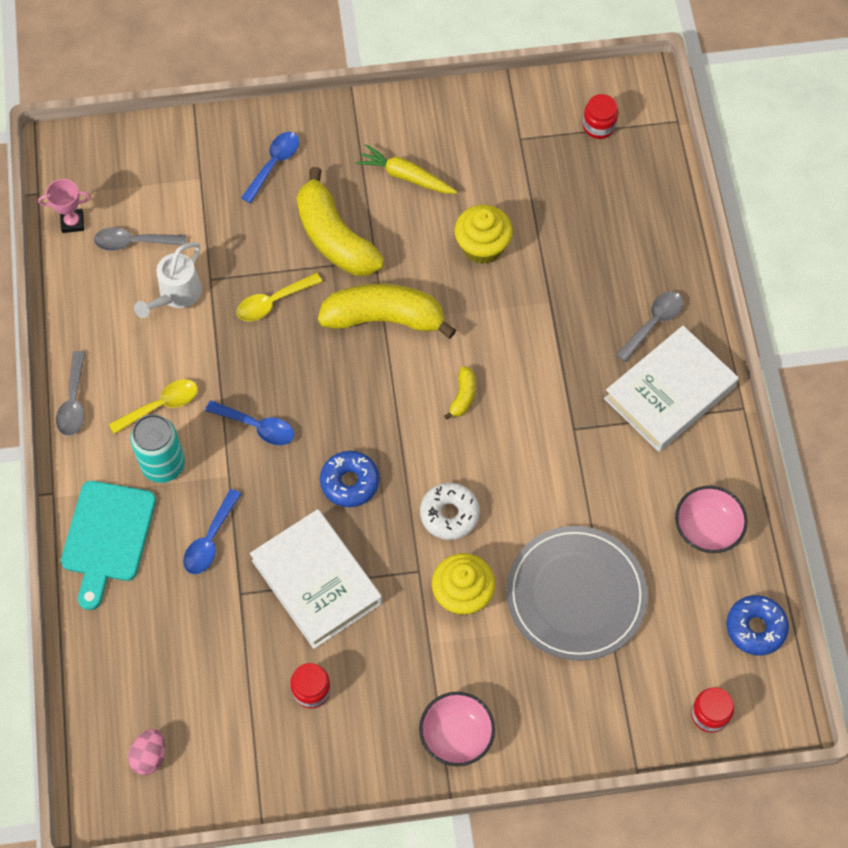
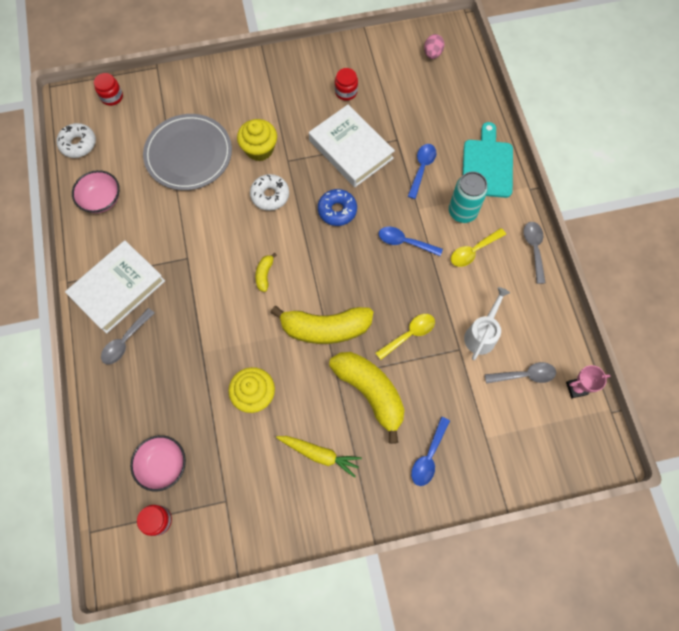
camera: 175 degrees right, 5 degrees up
(456, 735) = (260, 76): pink bowl -> pink bowl (163, 465)
(755, 628) = (78, 144): blue donut -> white donut

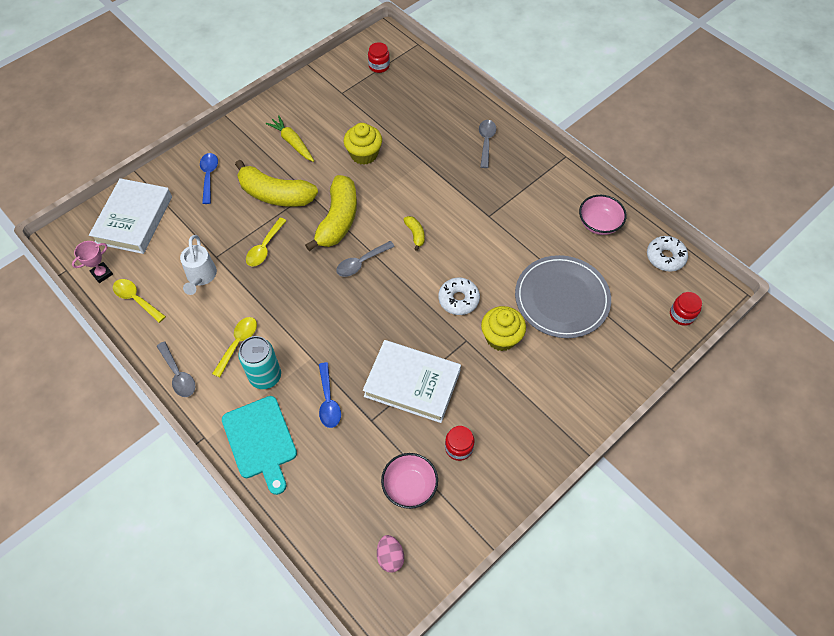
camera: 150 degrees right, 10 degrees down
(118, 289) = (523, 170): white book -> white book (134, 220)
(163, 465) = (398, 91): pink bowl -> pink bowl (409, 486)
(319, 454) = (292, 142): yellow carrot -> yellow carrot turned 60 degrees clockwise
(325, 328) = (338, 220): yellow banana -> yellow banana turned 135 degrees clockwise
(337, 210) = (387, 317): blue donut -> none
(405, 242) = (307, 320): blue spoon -> none
(524, 375) = (151, 263): grey spoon -> grey spoon (361, 263)
(550, 341) = (136, 299): none -> yellow spoon

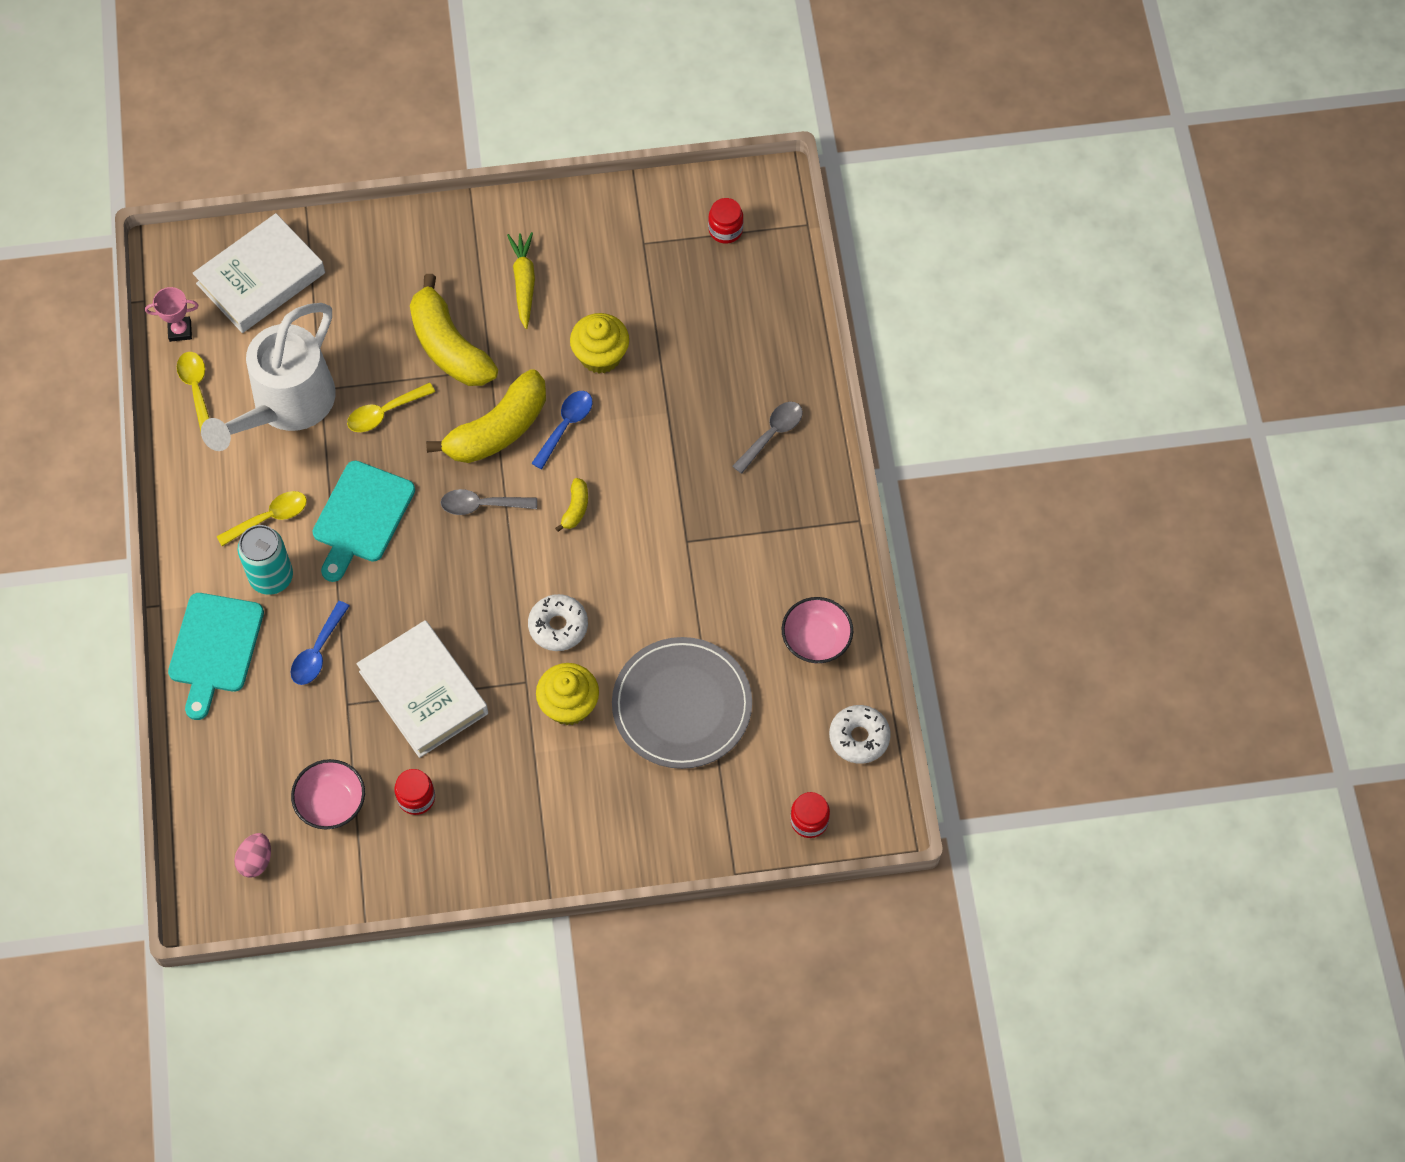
camera: 35 degrees right, 5 degrees up
(178, 375) = (181, 514): grey spoon -> none
(201, 277) = (286, 405): white watering can -> white watering can, size x1.90
(209, 176) = (388, 270): blue spoon -> blue spoon (565, 426)
(295, 310) = (361, 517): none -> turquoise cutting board

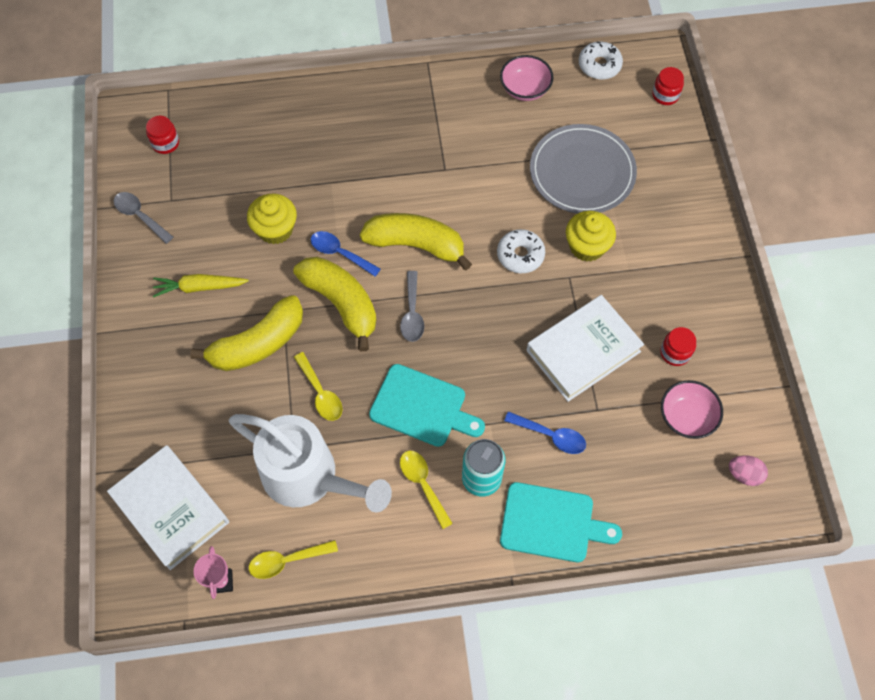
camera: 90 degrees left, 0 degrees up
(575, 508) = (416, 245): yellow banana -> yellow banana, size x2.30
(772, 434) = (353, 114): grey spoon -> grey spoon (140, 216)

